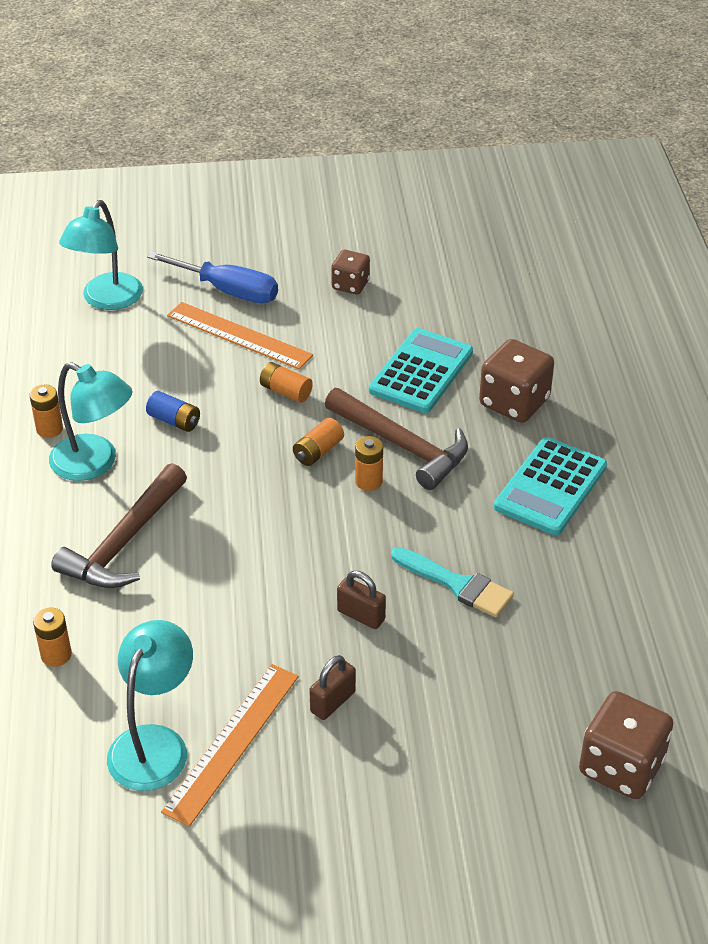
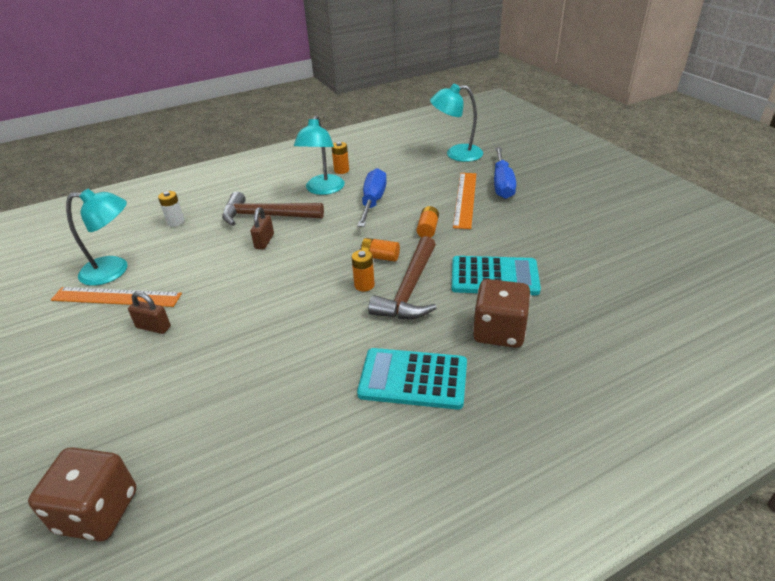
camera: 70 degrees right, 5 degrees down
(56, 655) = (175, 222): orange battery -> white battery
(174, 421) = (373, 201): blue battery -> blue screwdriver
(350, 285) = (556, 223): brown dice -> none
(361, 615) = (234, 317): brown padlock -> brown padlock (264, 241)
(457, 584) = (280, 355): turquoise brush -> none

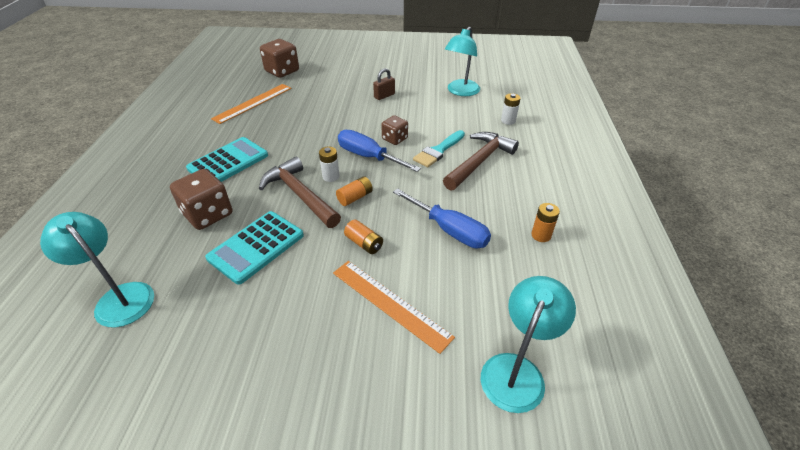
camera: 120 degrees right, 5 degrees up
(116, 297) = (428, 89): orange ruler -> orange ruler (253, 103)
(261, 275) = (394, 139): none -> brown dice
(264, 241) = (438, 151): brown padlock -> turquoise brush
(323, 190) = (503, 207): turquoise lamp -> turquoise lamp (119, 297)
(364, 285) = (331, 176): orange battery -> white battery
(502, 184) = (391, 364): blue screwdriver -> blue screwdriver (368, 157)

